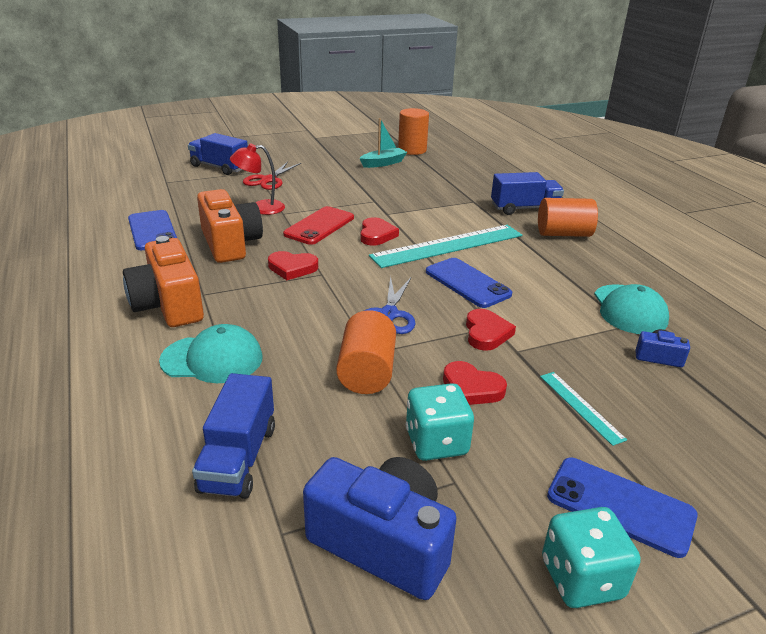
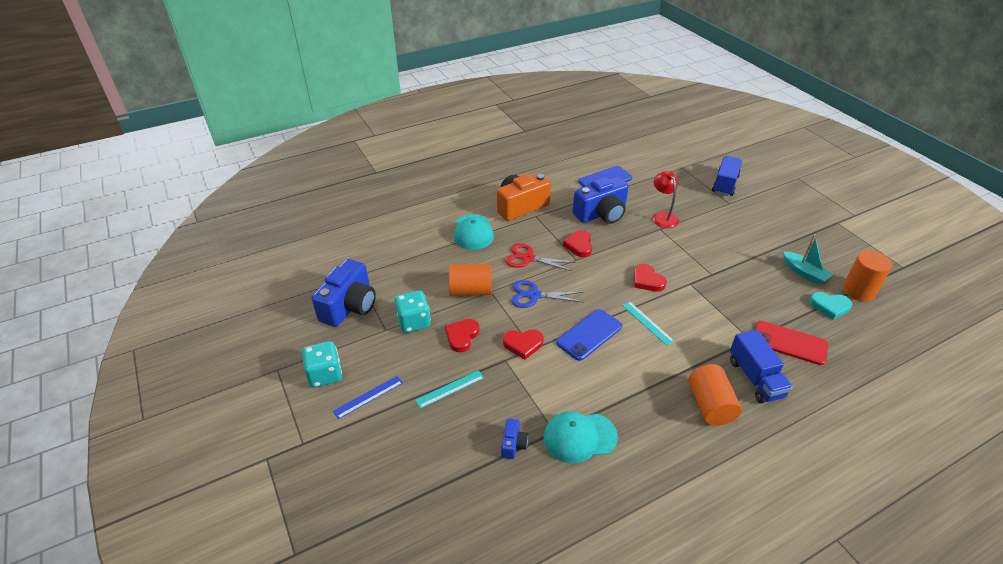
camera: 85 degrees right, 10 degrees up
(230, 244) = (601, 214): orange camera -> blue camera
(238, 458) = (400, 255): blue truck -> none
(268, 180) = (717, 212): red scissors -> red scissors (528, 258)
(319, 226) = (647, 249): red phone -> red phone (789, 343)
(376, 235) = (647, 280): red heart -> red heart turned 60 degrees clockwise
(431, 163) = (829, 306): none -> turquoise heart
(448, 246) = (647, 322): turquoise ruler -> turquoise ruler, size x0.47
(620, 506) = (368, 397): blue phone -> blue ruler

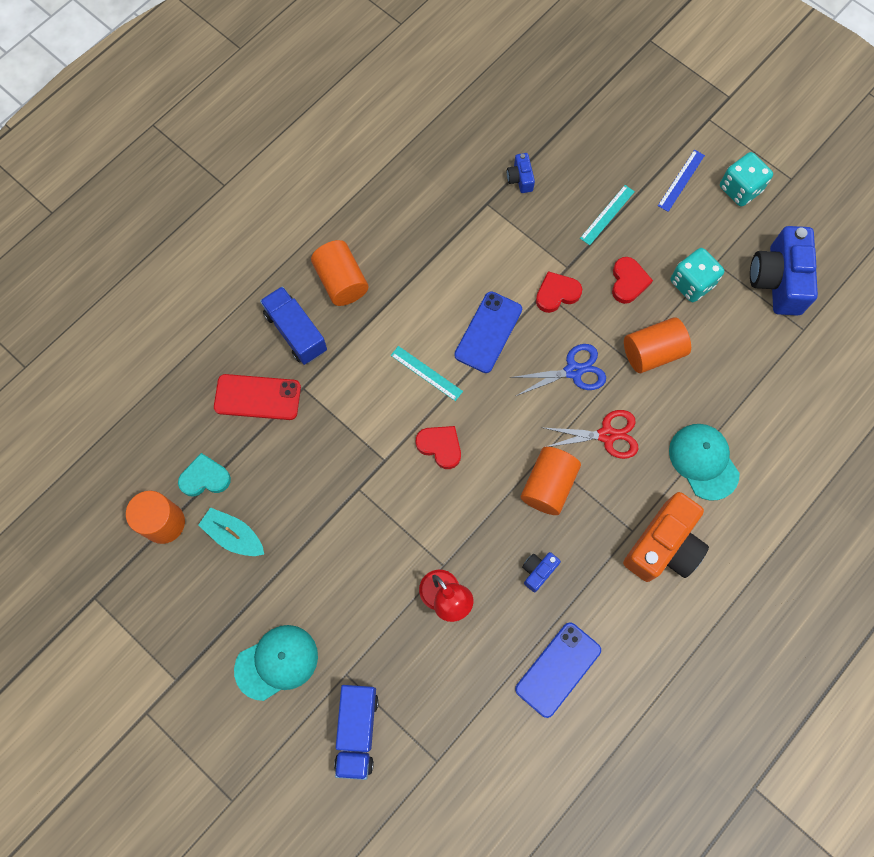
camera: 160 degrees right, 30 degrees up
(579, 245) = (548, 485): red heart -> orange cylinder
(579, 437) = (461, 205): turquoise cap -> turquoise cap (277, 662)
(601, 214) = (538, 571): blue camera -> blue camera, size x0.46

